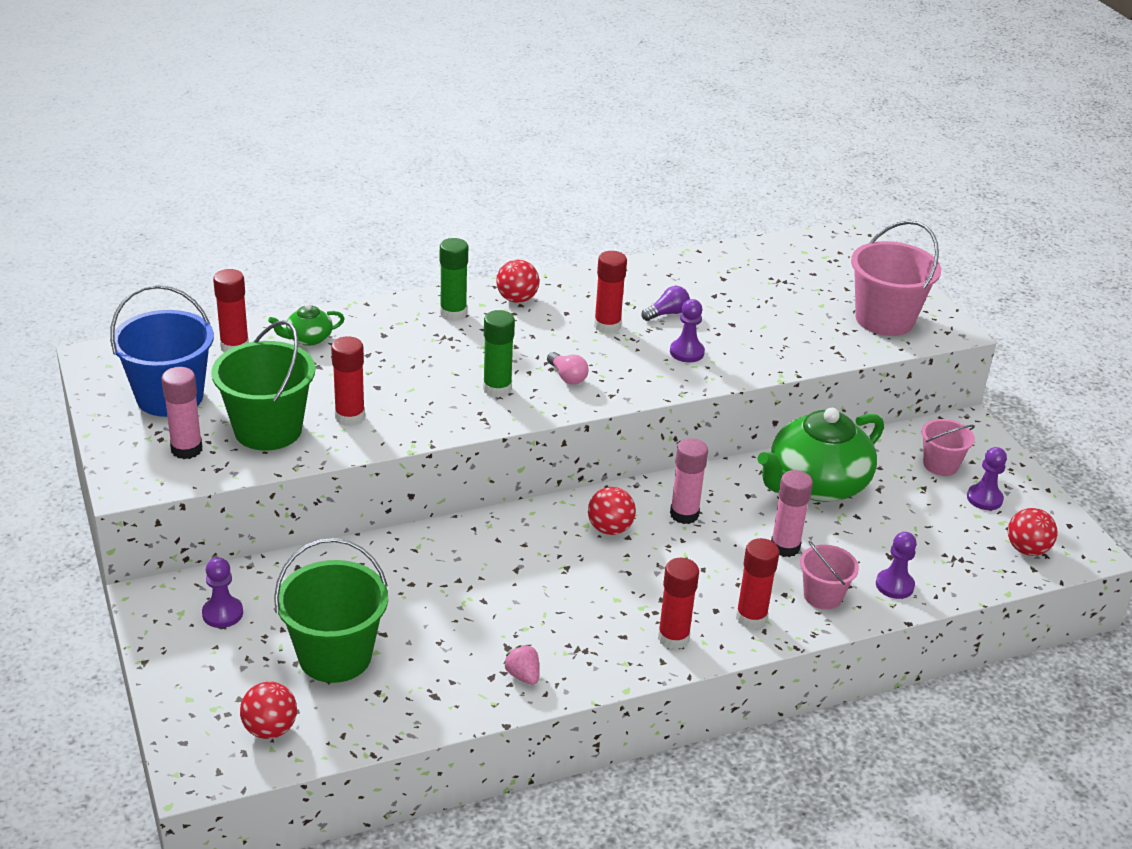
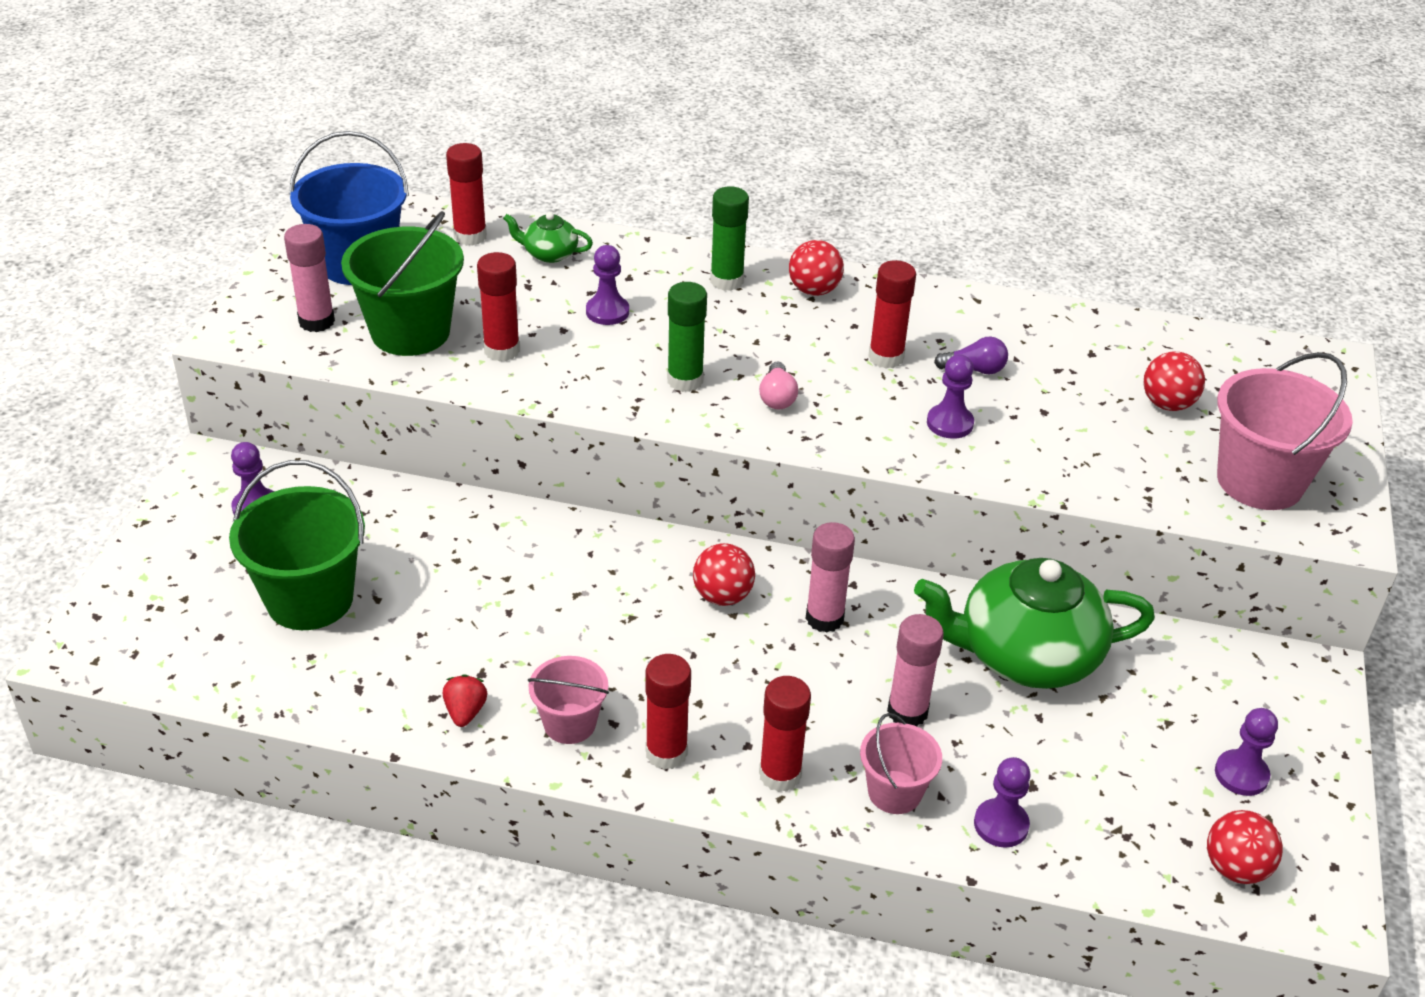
camera: 35 degrees right, 5 degrees up
(270, 729) = (179, 642): red ball -> red ball (1167, 404)
(395, 363) = (607, 312): none -> purple pawn
(523, 675) = (465, 712): pink strawberry -> red strawberry
(940, 465) = (1221, 704): pink bucket -> pink bucket (569, 723)

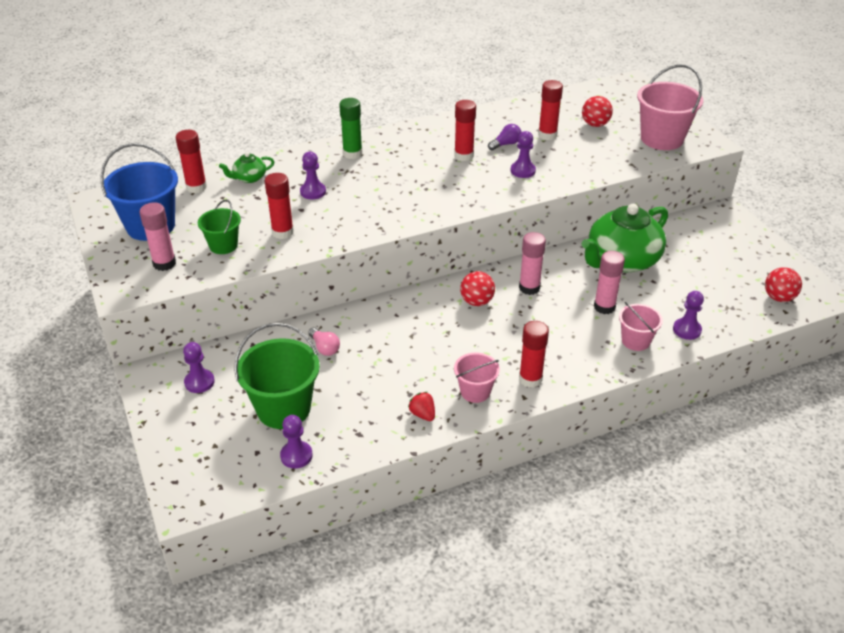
camera: 35 degrees left, 0 degrees up
(410, 332) = (223, 245): green bucket -> green bucket, size x0.57
(685, 380) = (388, 205): green glue stick -> none
(777, 397) = (438, 193): pink light bulb -> pink light bulb (324, 348)
(780, 775) = (585, 360): red glue stick -> red glue stick (547, 135)
(814, 290) = (397, 141): red ball -> none
(1241, 774) = (743, 263): purple pawn -> purple pawn (296, 456)

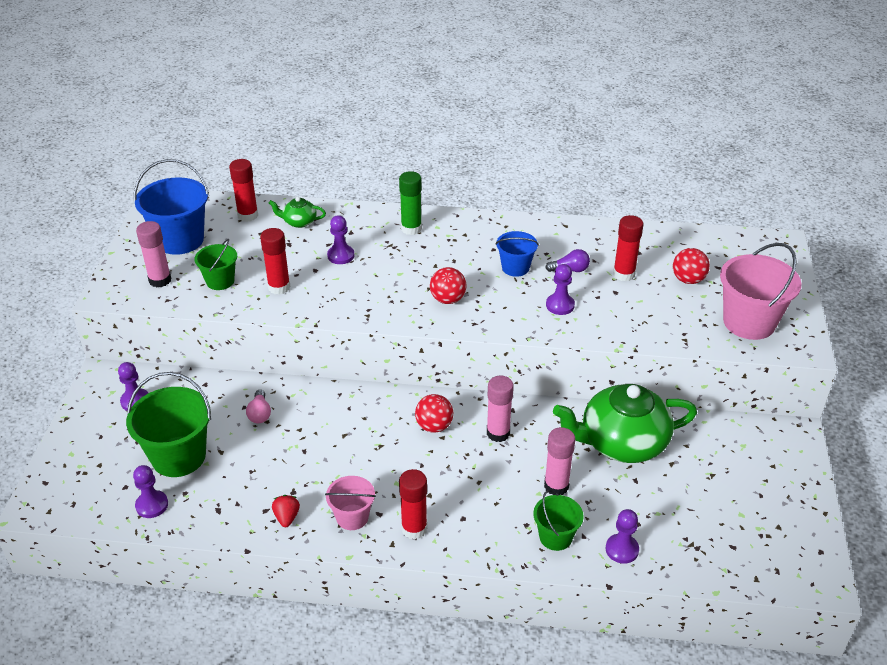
camera: 30 degrees right, 0 degrees up
(464, 156) = (515, 268): red glue stick -> blue bucket
(635, 341) = (555, 537): pink bucket -> green bucket
(778, 297) = (763, 559): red ball -> red ball (448, 299)

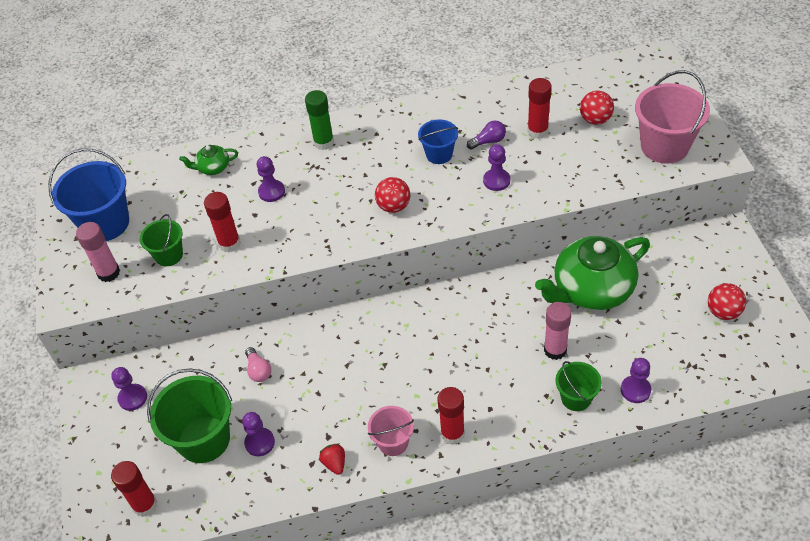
camera: 15 degrees left, 10 degrees up
(152, 505) = (204, 496): purple pawn -> purple pawn (260, 442)
(248, 215) = (159, 176): red glue stick -> red glue stick (145, 505)
(434, 426) = (423, 329): red ball -> red ball (723, 312)
(498, 433) = (482, 316): pink glue stick -> none

